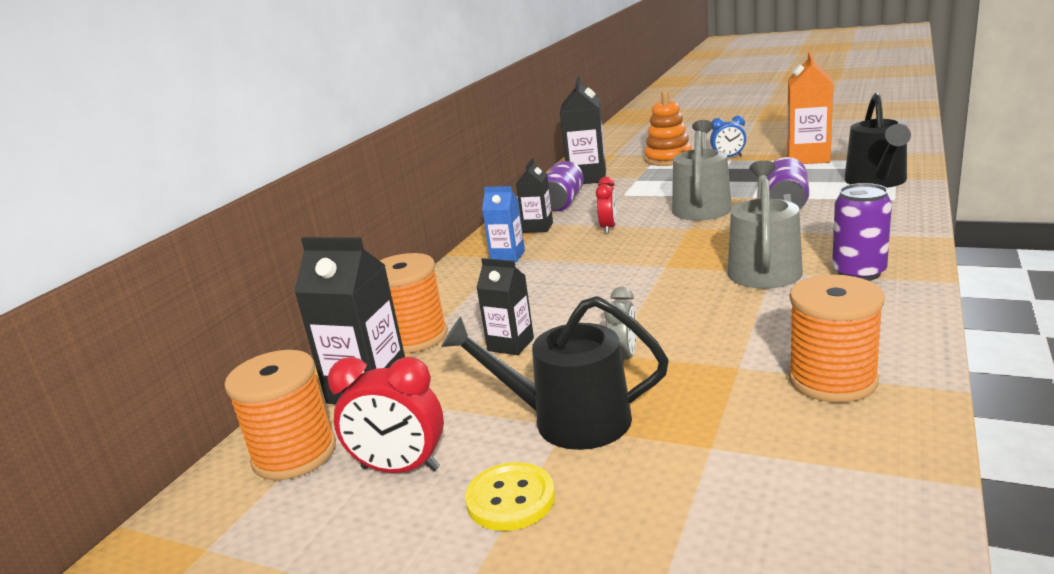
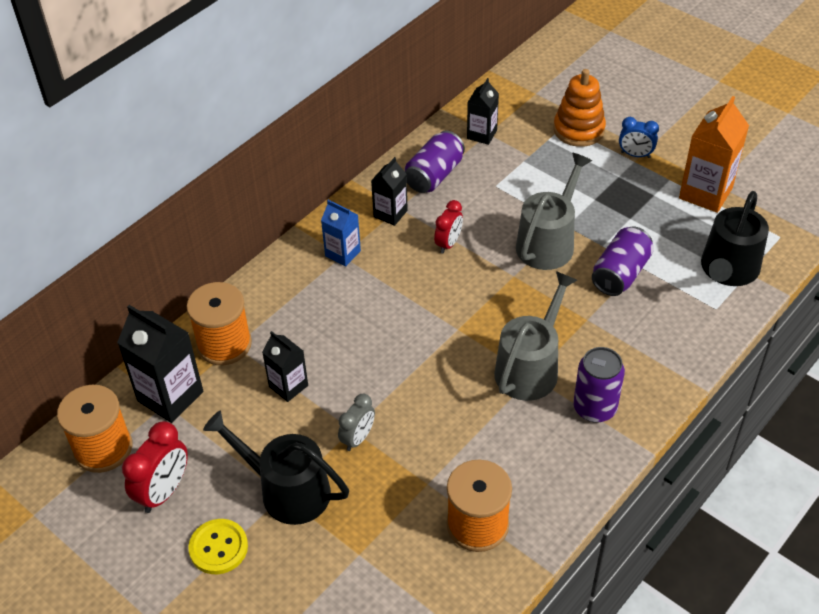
camera: 15 degrees right, 25 degrees up
(400, 468) = (164, 491): red clock -> red clock turned 90 degrees counterclockwise
(587, 178) = (482, 134): black carton -> black carton, size x0.60

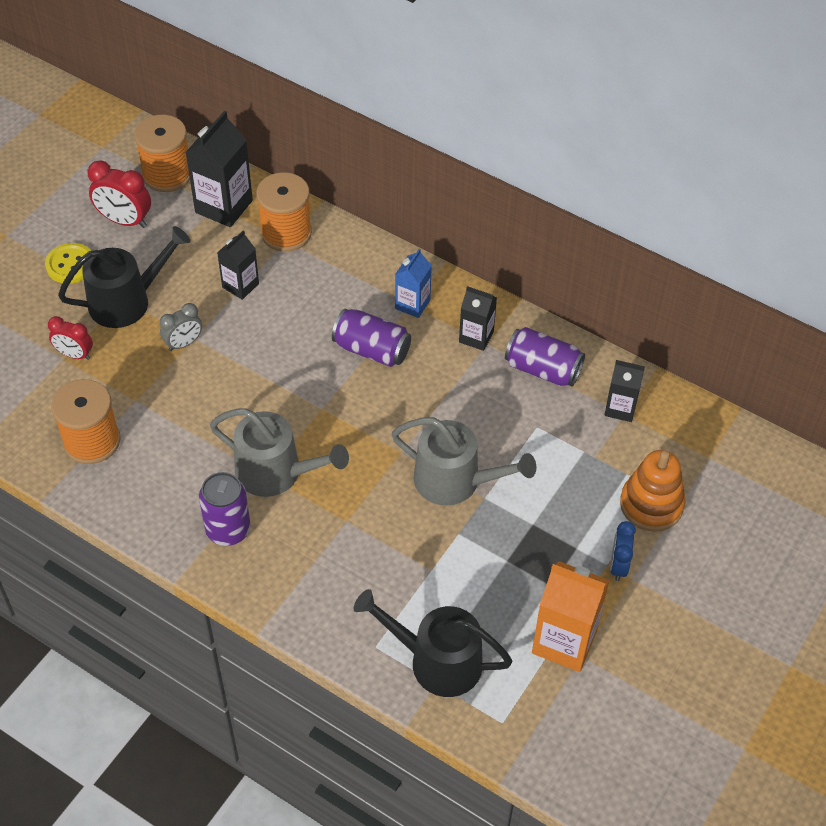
camera: 80 degrees right, 5 degrees up
(287, 490) = (126, 301): black watering can -> black watering can turned 45 degrees clockwise
(358, 438) = (183, 343): grey clock -> grey clock turned 60 degrees counterclockwise
(448, 243) = (439, 391): red clock -> red clock (74, 355)
(620, 274) = (417, 551): purple can -> purple can (371, 350)

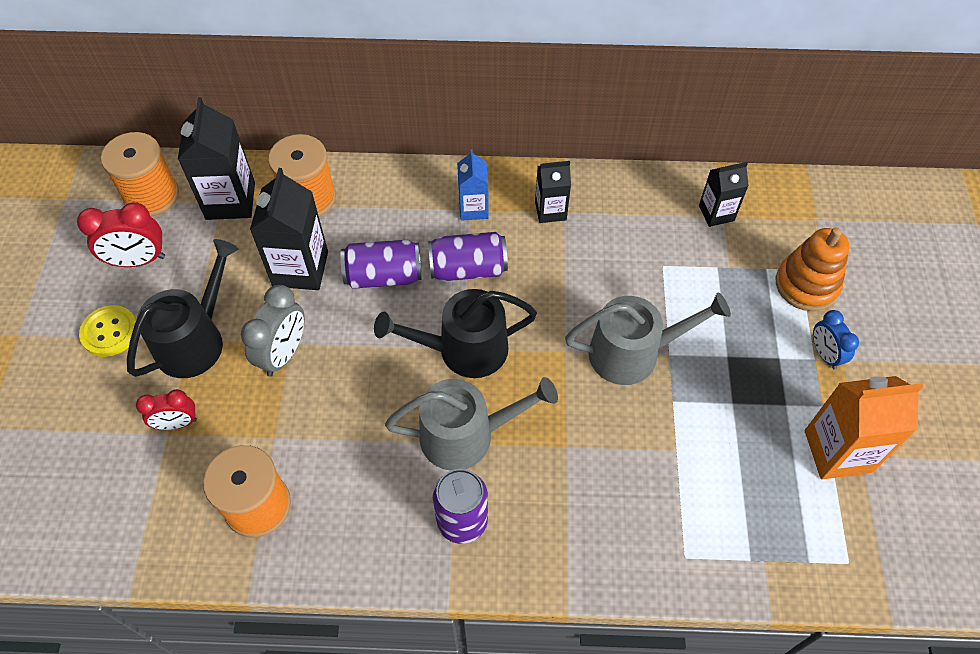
camera: 30 degrees left, 5 degrees up
(183, 343) = (283, 354): grey clock -> grey clock, size x1.53
(240, 285) = (300, 269): black carton -> black carton, size x1.66
(437, 661) = (749, 538): black watering can -> black watering can (464, 350)
(542, 369) = (628, 211): purple can -> purple can (383, 276)

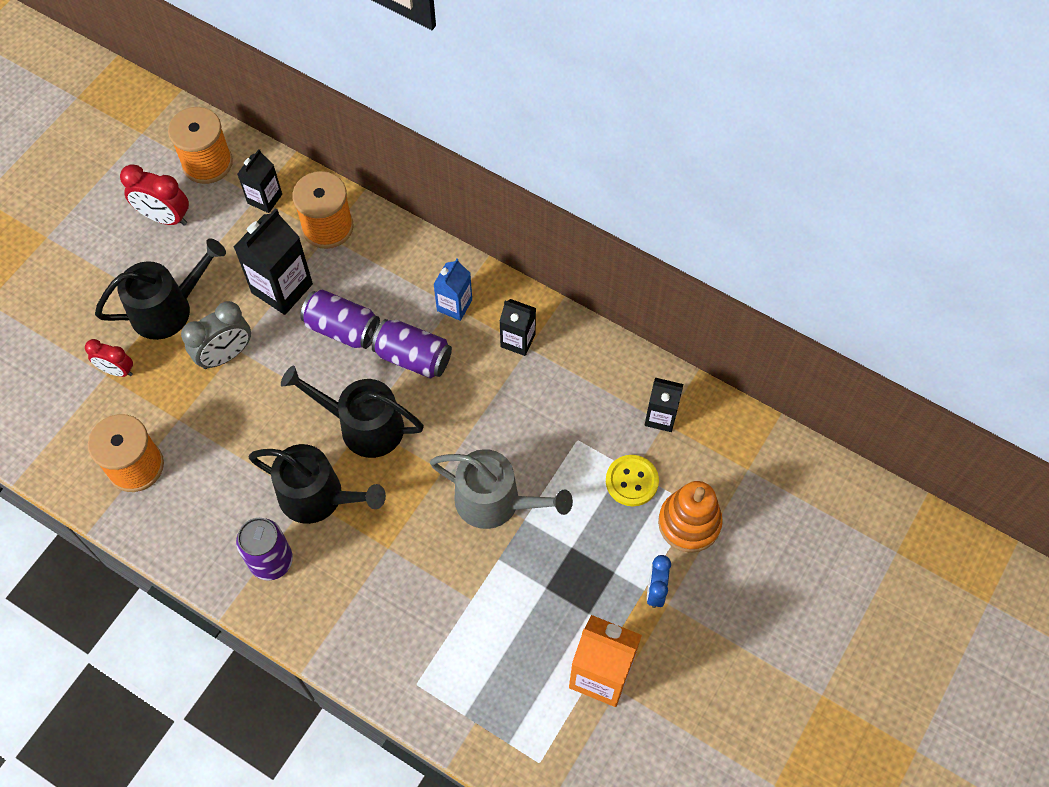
camera: 30 degrees right, 5 degrees up
(110, 332) = (111, 269): yellow button -> yellow button (631, 481)
(230, 201) = (265, 199): black carton -> black carton, size x0.60
(466, 435) = (318, 496): grey watering can -> black watering can

